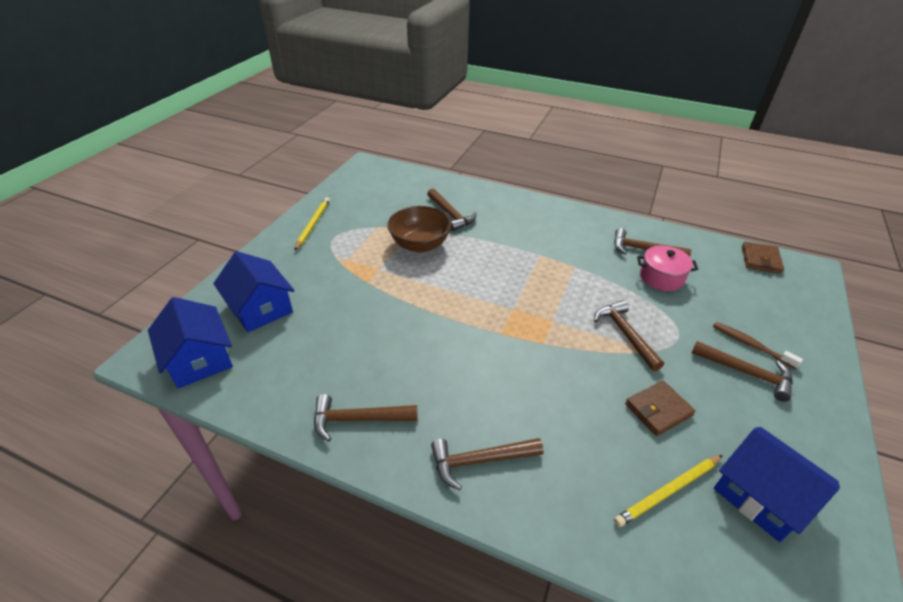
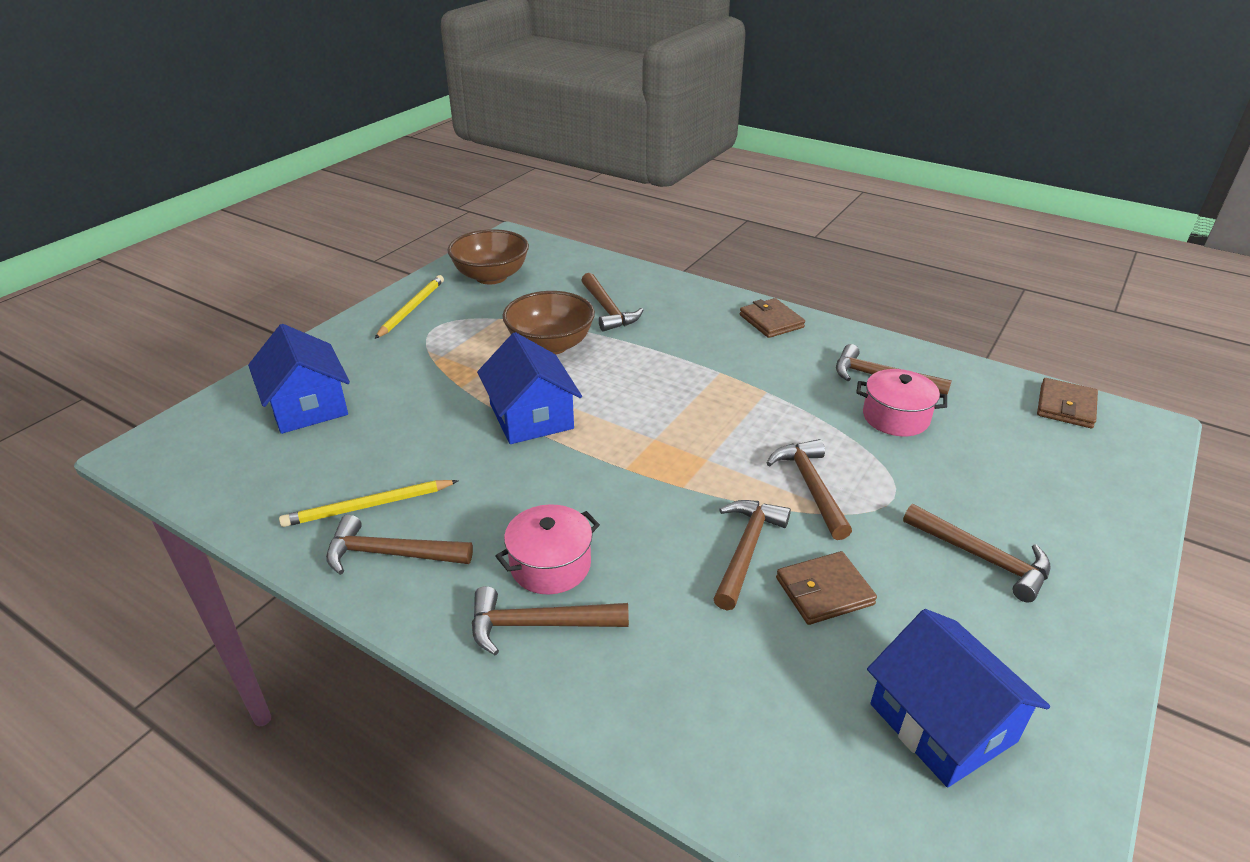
camera: 10 degrees right, 5 degrees down
(199, 359) = (209, 459): blue house -> blue house (531, 416)
(362, 195) = (491, 277): none -> brown bowl
(473, 413) = (550, 565): none -> pink pot
(561, 214) = (771, 321): none -> brown wallet
(599, 386) = (746, 550): none -> brown hammer
(668, 491) = (799, 699): yellow pencil -> yellow pencil (368, 506)
(750, 345) = (1003, 521): brown toothbrush -> none

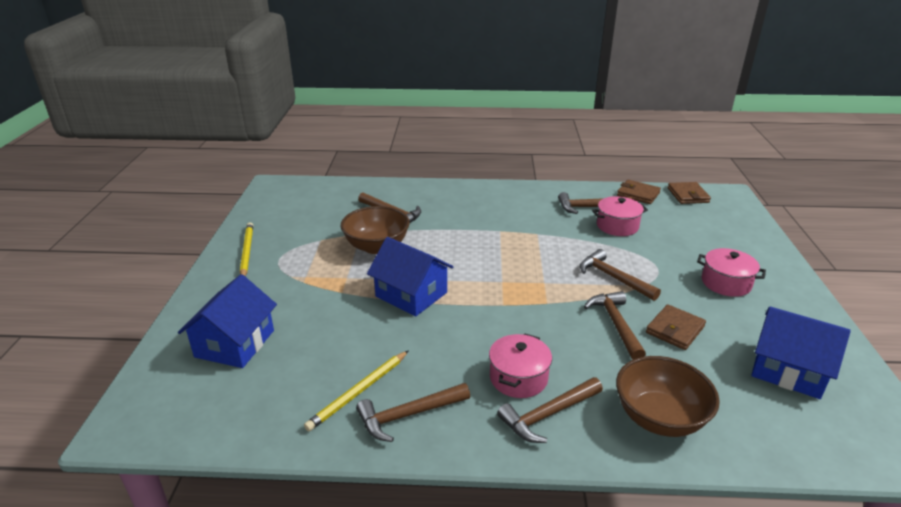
camera: 30 degrees left, 5 degrees down
(307, 406) = (235, 343): blue house -> blue house turned 75 degrees clockwise
(491, 277) = (286, 214): brown bowl -> brown bowl (659, 418)
(771, 321) = (499, 193): brown wallet -> brown wallet (638, 194)
(982, 557) = (726, 283): brown hammer -> pink pot

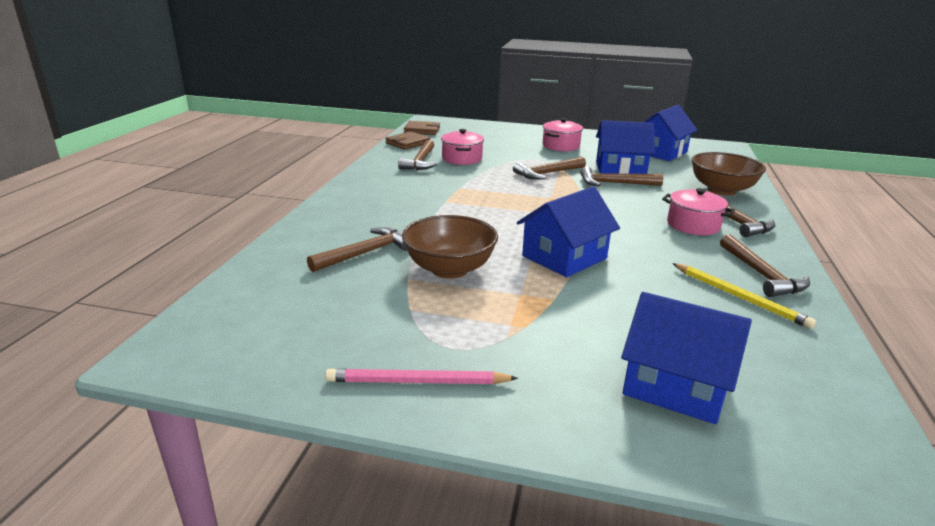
camera: 80 degrees left, 5 degrees down
(247, 252) = (417, 382): yellow pencil -> pink pencil
(675, 330) = (620, 169): brown wallet -> blue house

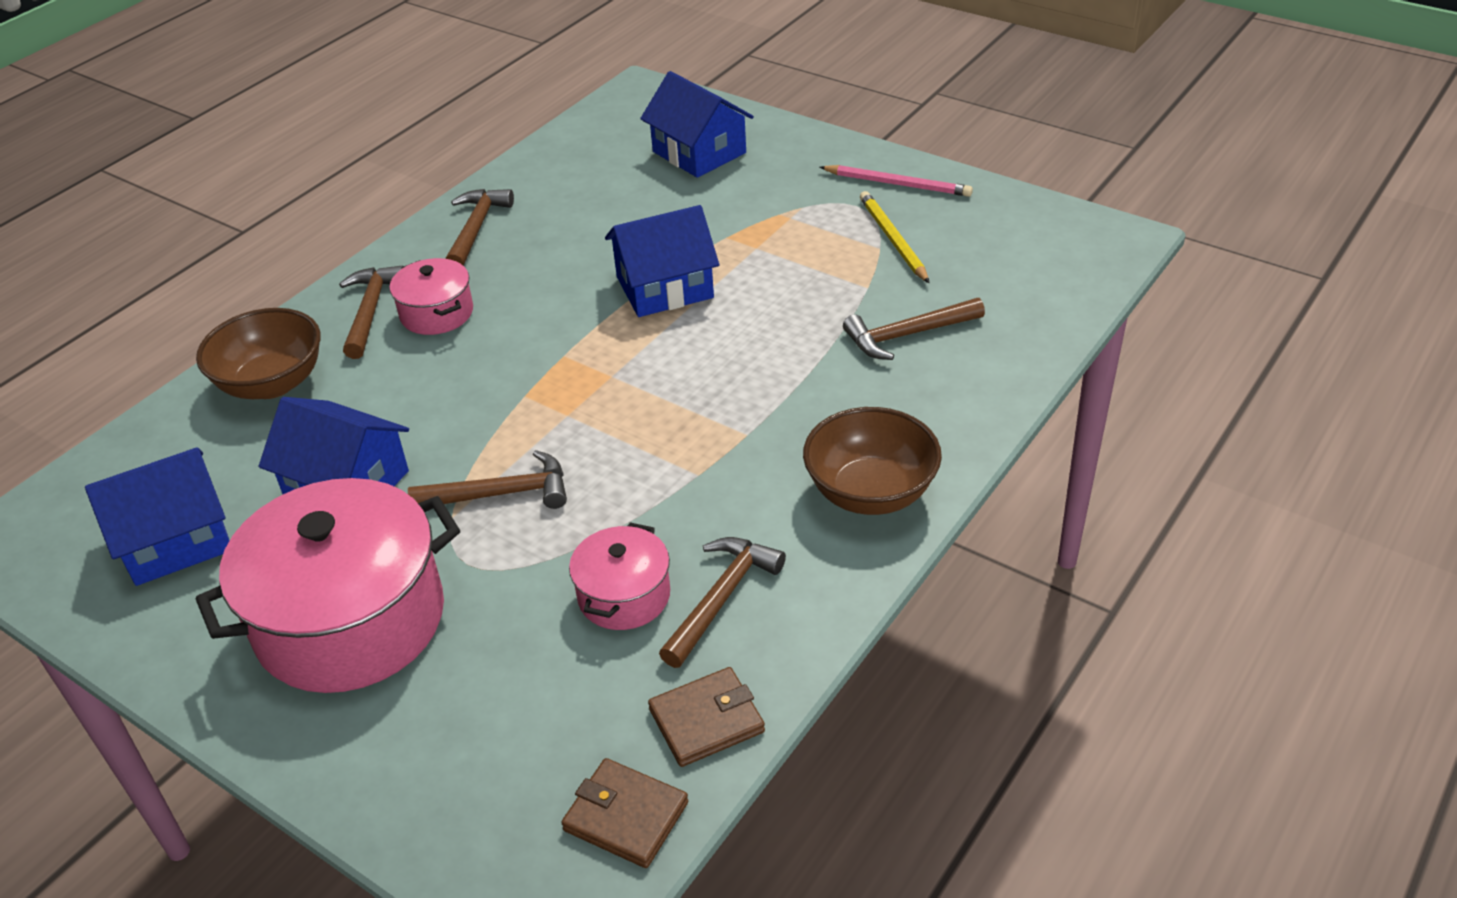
camera: 155 degrees left, 15 degrees up
(449, 269) = (813, 292): brown bowl -> brown bowl (870, 492)
(561, 146) = (350, 620): pink pot -> pink pot, size x2.03
(615, 183) = (418, 435): brown hammer -> none
(739, 297) = (540, 209): yellow pencil -> yellow pencil (892, 240)

